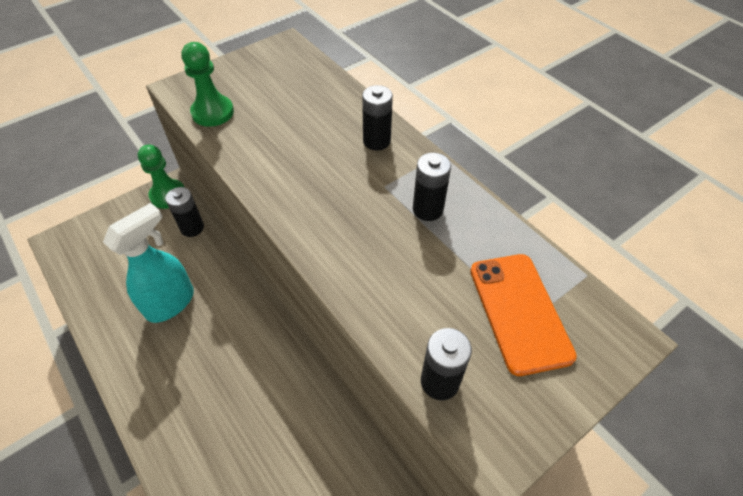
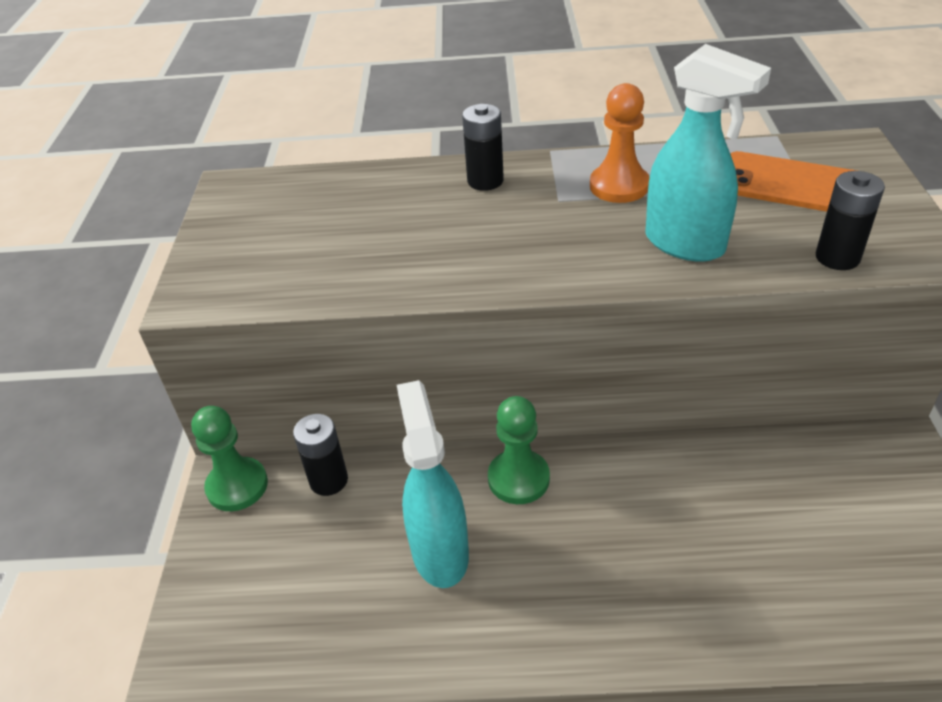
camera: 50 degrees left, 10 degrees down
(213, 112) = (283, 283): green pawn -> green pawn (518, 478)
(385, 277) = (685, 244): none -> turquoise spray bottle
(428, 209) = (619, 186): black battery -> orange pawn

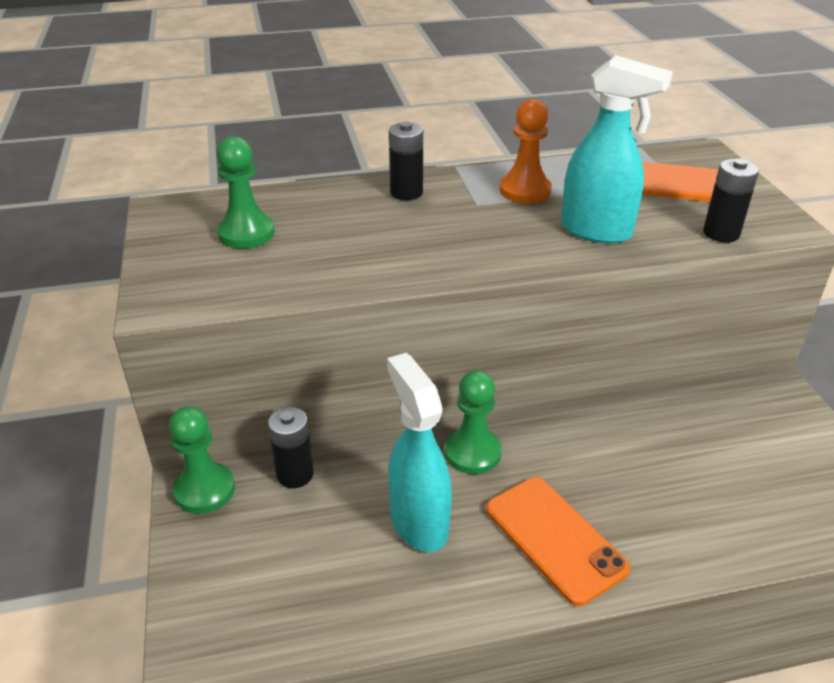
camera: 15 degrees left, 5 degrees down
(302, 220) = (246, 233): none -> green pawn
(580, 592) = (554, 539): none -> orange phone

